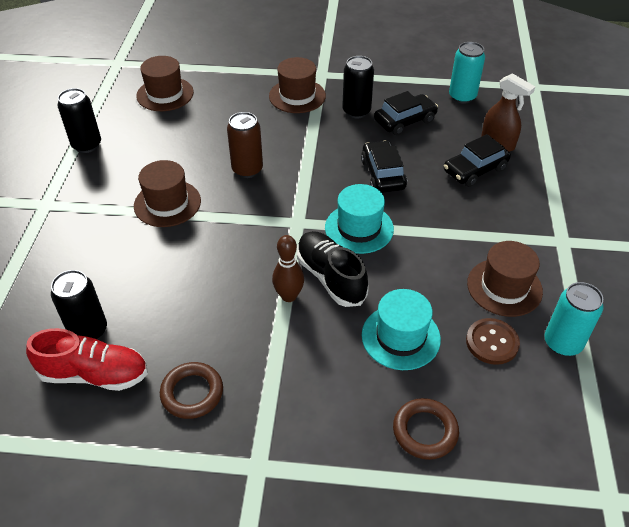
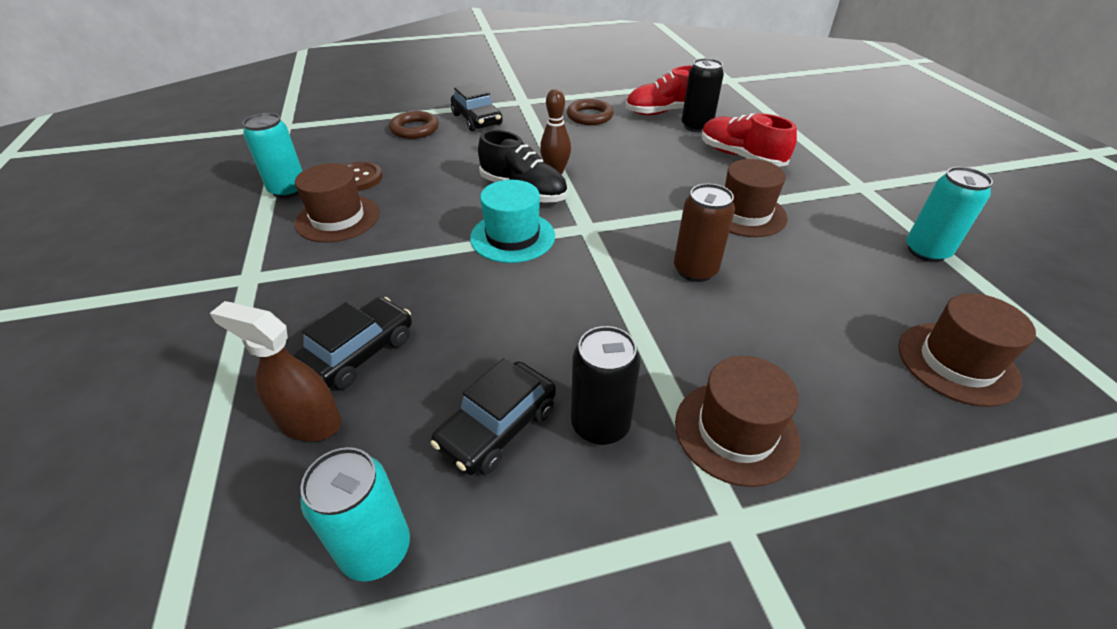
camera: 160 degrees right, 5 degrees down
(87, 145) = (926, 251): black can -> turquoise can
(98, 268) = (740, 156): none -> red shoe
(383, 174) = (506, 309): black car -> black car (477, 119)
(400, 337) = (442, 167): turquoise hat -> none

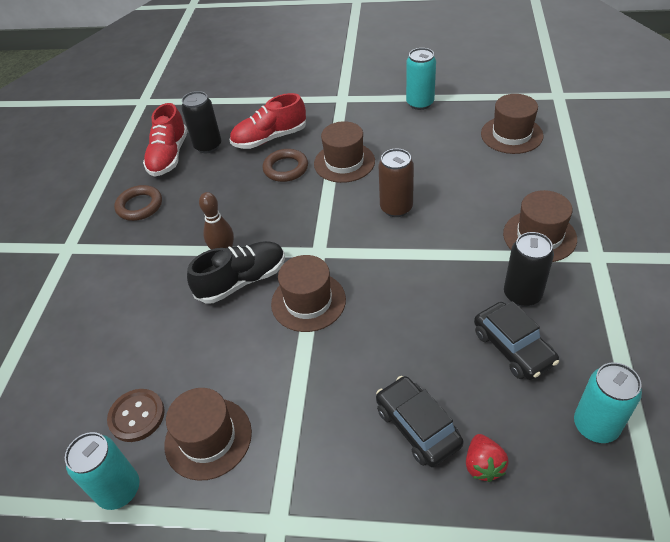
camera: 65 degrees left, 5 degrees up
(309, 421) = (483, 465): brown spray bottle -> red strawberry
(415, 129) = (59, 352): brown ring -> brown ring (286, 168)
(477, 119) = (79, 293): black car -> none
(512, 237) = (308, 301): turquoise hat -> brown hat

